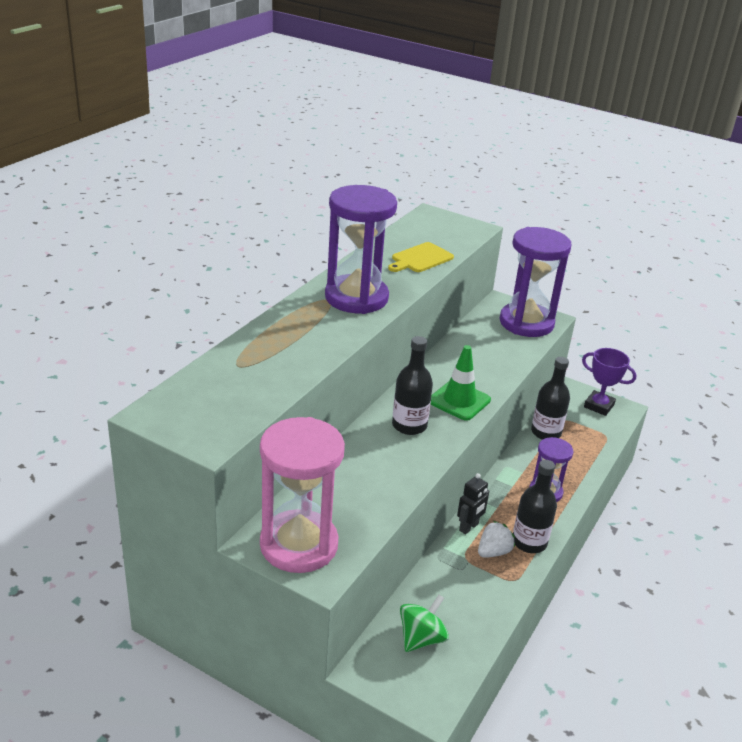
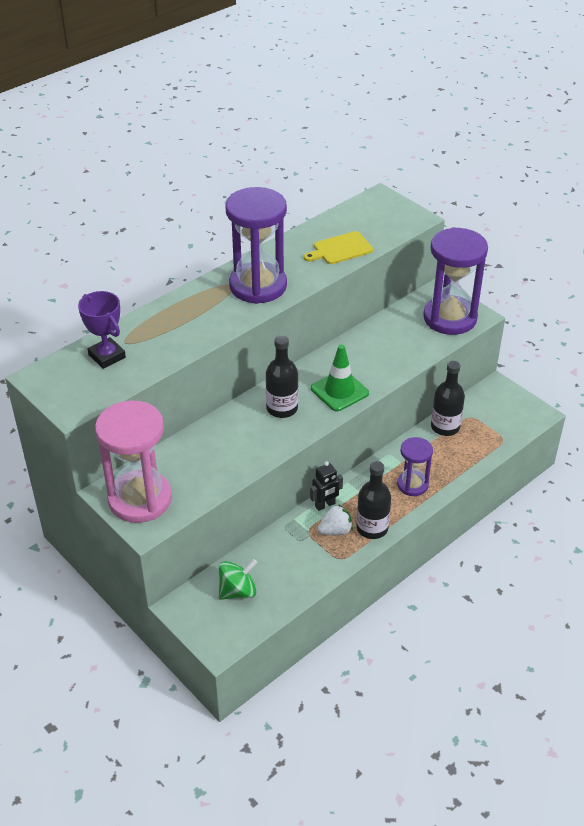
camera: 20 degrees right, 10 degrees up
(599, 406) = (514, 407): purple trophy -> purple trophy (107, 356)

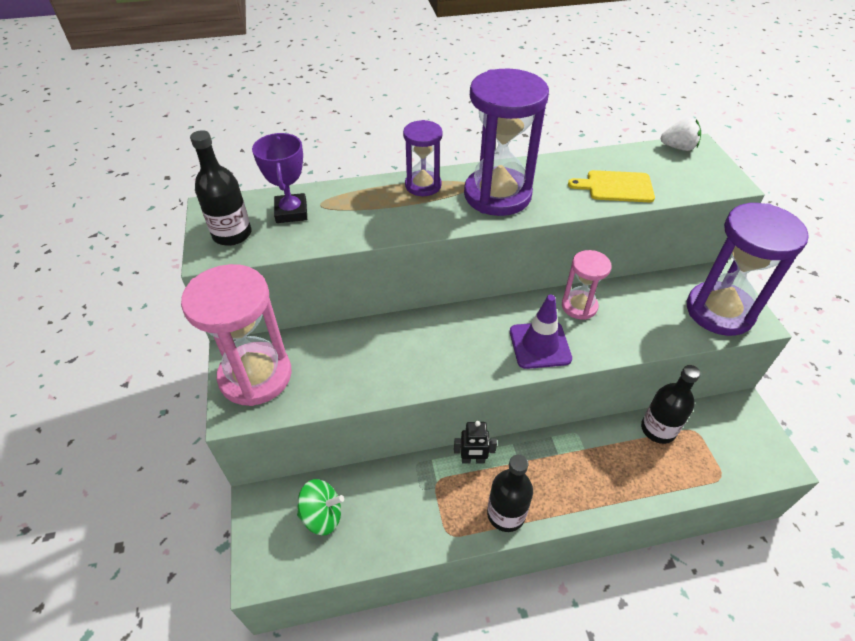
camera: 30 degrees right, 5 degrees up
(282, 408) = (465, 339): black bottle -> black bottle (232, 234)
(335, 531) = (465, 496): white strawberry -> white strawberry (678, 147)
(339, 391) = (540, 345): green traffic cone -> purple traffic cone
(350, 352) = (579, 306): none -> pink hourglass
(412, 485) = (582, 482): purple hourglass -> purple hourglass (423, 185)

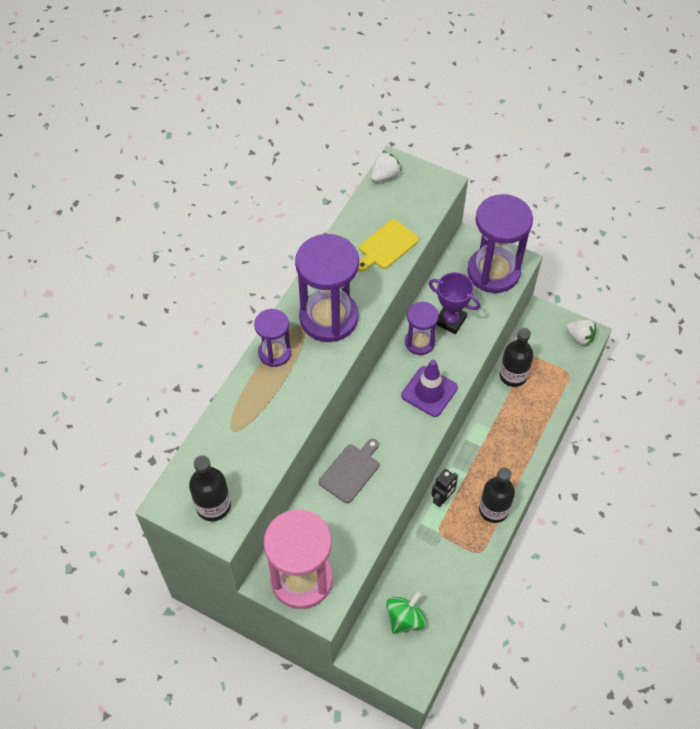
camera: 50 degrees left, 10 degrees up
(291, 212) = (224, 454): purple trophy -> purple trophy (450, 320)
(397, 341) = (350, 471): none -> grey cutting board
(579, 306) = (420, 342): pink hourglass -> purple hourglass
(769, 458) = (579, 337): none -> white strawberry

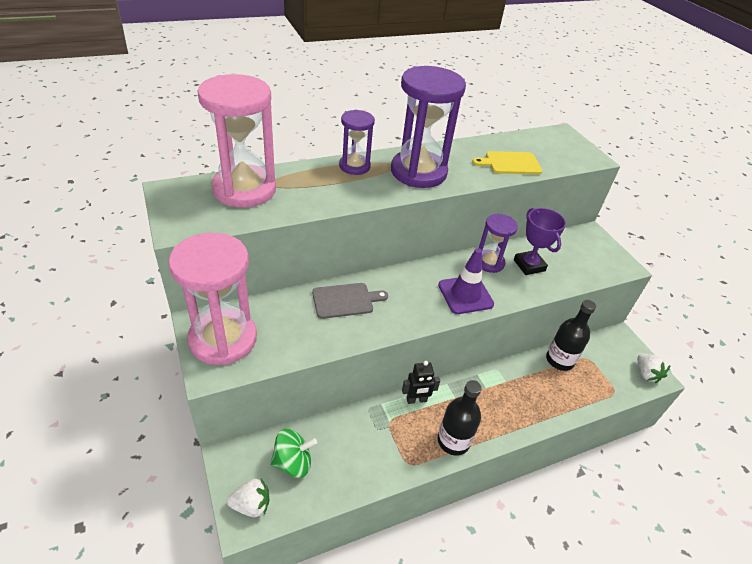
camera: 35 degrees right, 15 degrees down
(213, 506) = (194, 211): black bottle -> none
(222, 452) = (244, 189): none -> pink hourglass
(384, 176) = (549, 133): white strawberry -> white strawberry (251, 505)
(493, 272) = (596, 259): purple hourglass -> none

